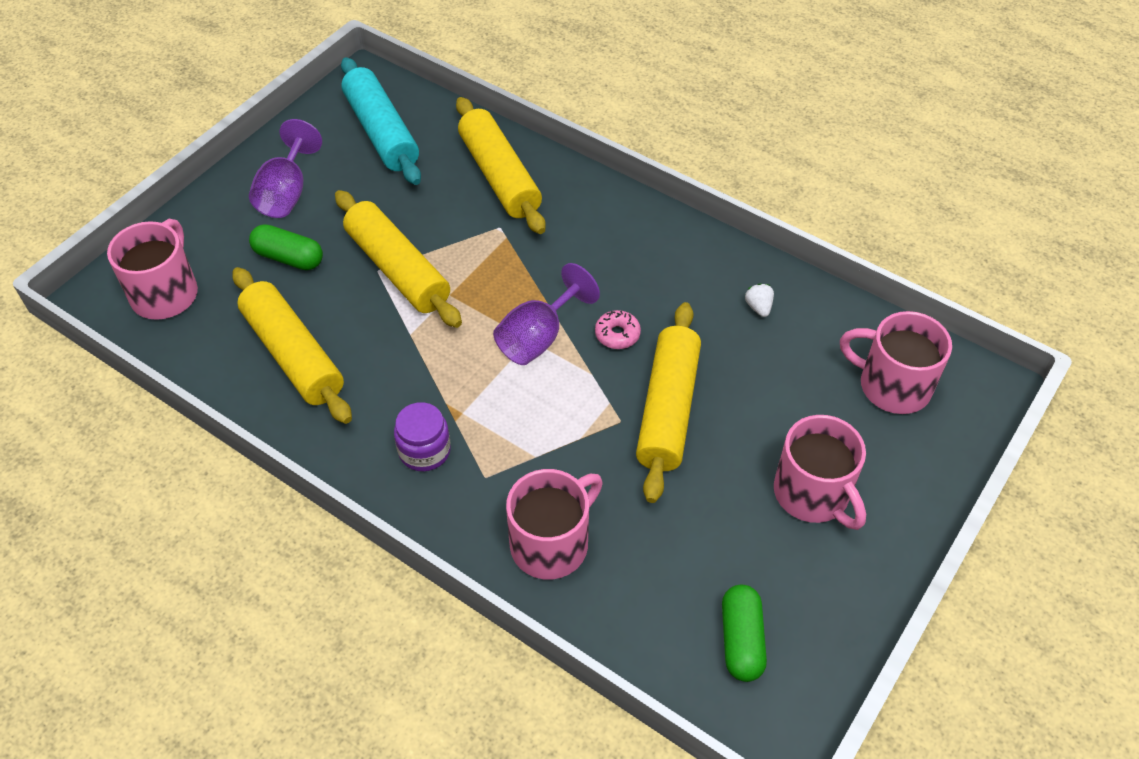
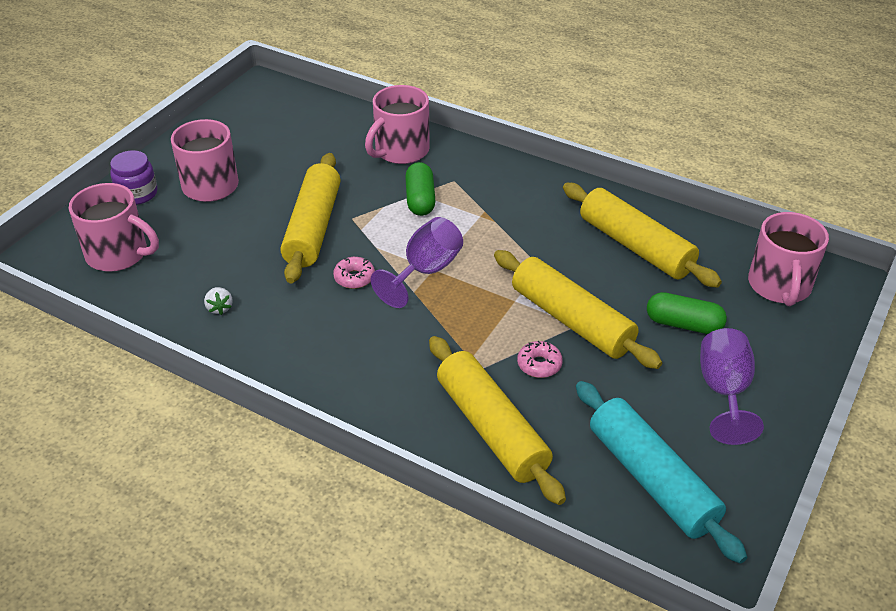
camera: 175 degrees right, 10 degrees down
(424, 451) = (503, 192): purple jar -> purple jar (137, 194)
(443, 227) = (539, 364): none -> pink donut
(741, 640) = (277, 117): green capsule -> green capsule (420, 199)

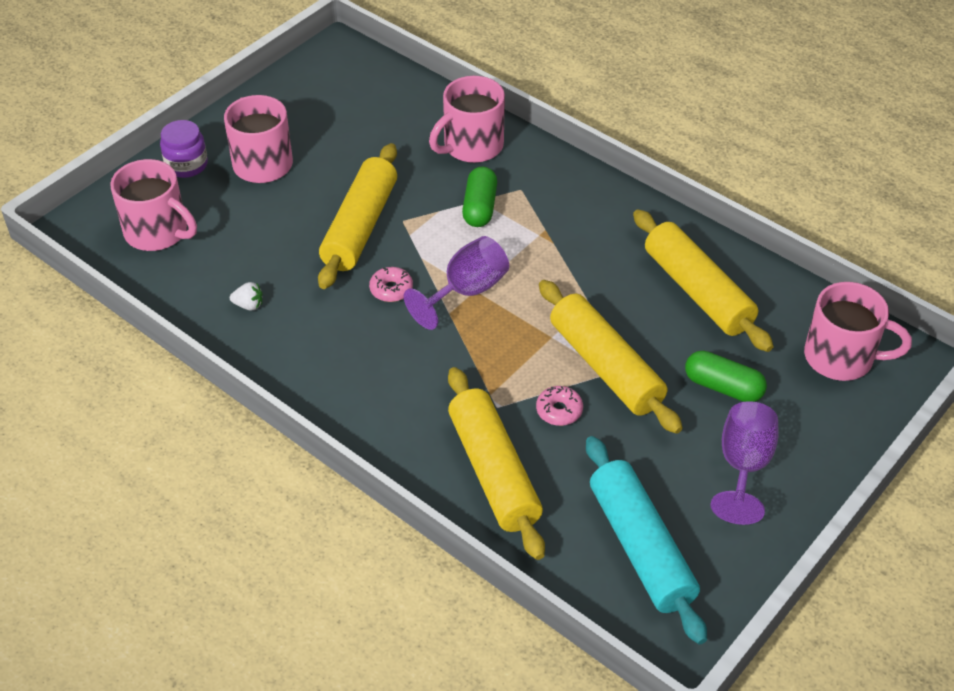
camera: 10 degrees right, 5 degrees up
(219, 308) = (249, 305): white strawberry -> white strawberry turned 75 degrees counterclockwise
(779, 286) = (841, 357): pink mug -> pink mug turned 90 degrees counterclockwise

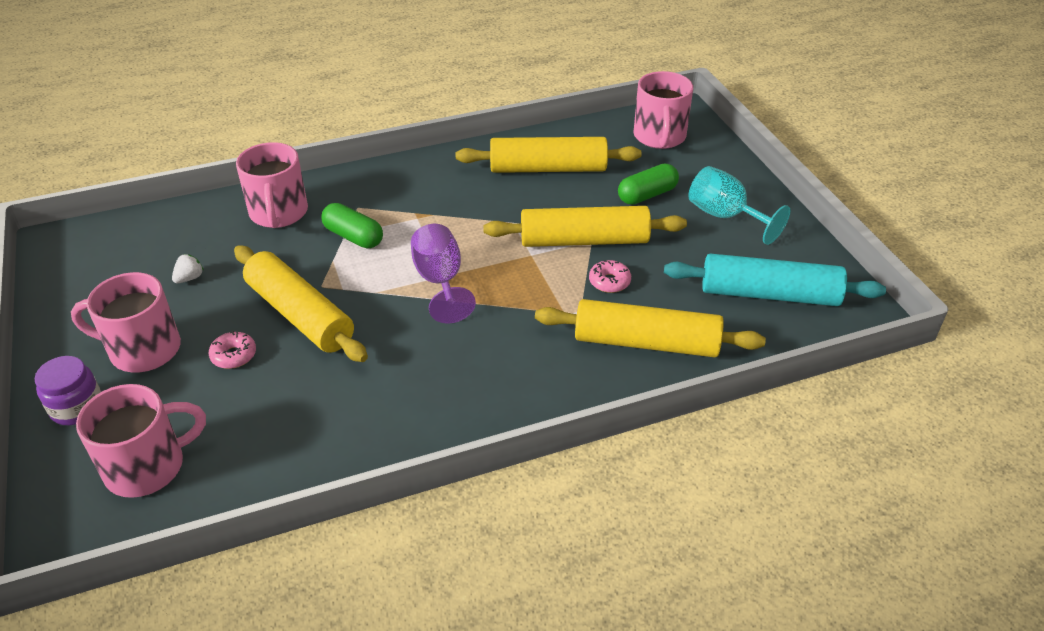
camera: 60 degrees left, 5 degrees down
(249, 305) = (322, 430): white strawberry -> white strawberry (189, 278)
(391, 289) = (395, 324): pink donut -> pink donut (234, 355)
(743, 466) = (725, 216): purple goblet -> turquoise goblet
(841, 357) = (659, 137): pink mug -> pink mug turned 135 degrees clockwise

